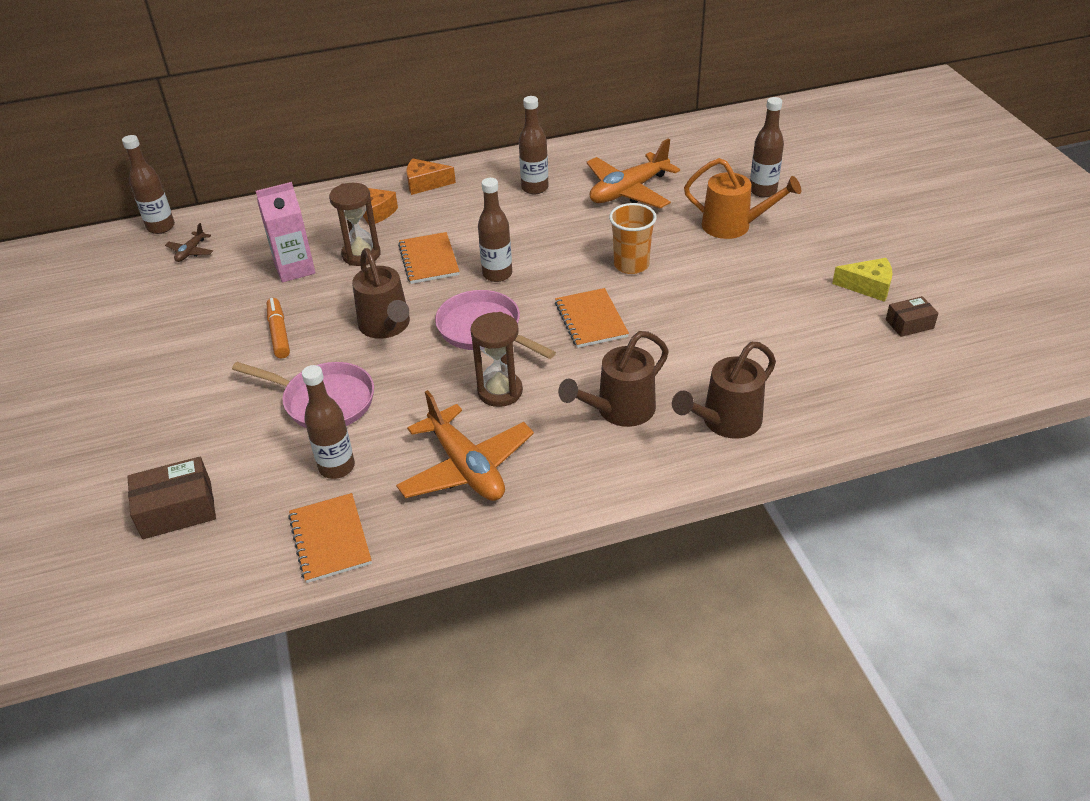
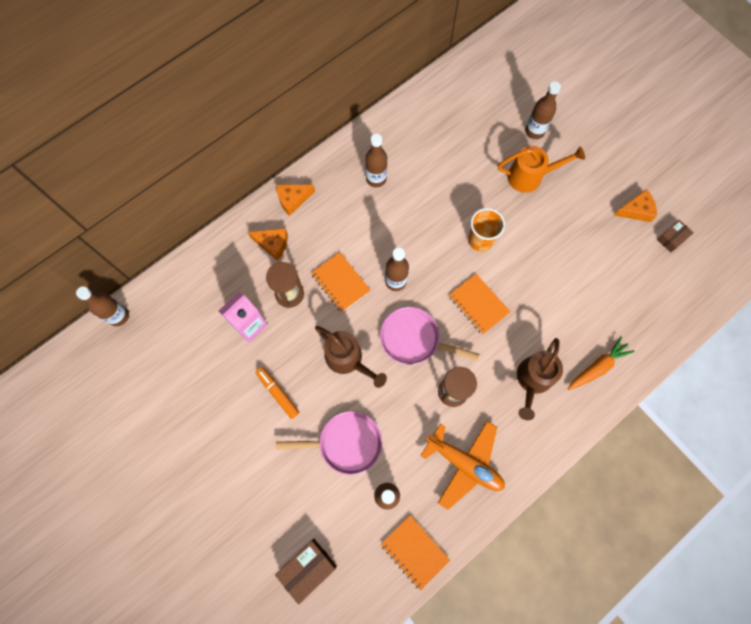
camera: 25 degrees left, 30 degrees up
(191, 252) = (160, 334): brown plane -> none
(628, 191) = (443, 161): orange plane -> none
(725, 422) = (598, 367): brown watering can -> orange carrot
(868, 286) = (636, 210): yellow cheese -> orange cheese

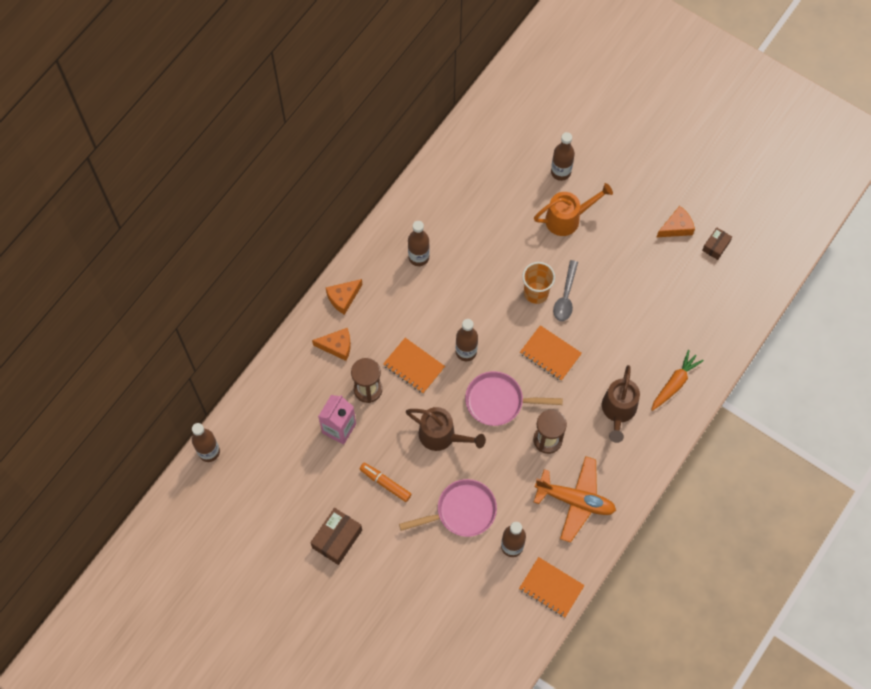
camera: 15 degrees left, 5 degrees down
(307, 568) = (459, 627): brown box -> brown box (337, 539)
(508, 251) = (565, 296): none -> grey spoon

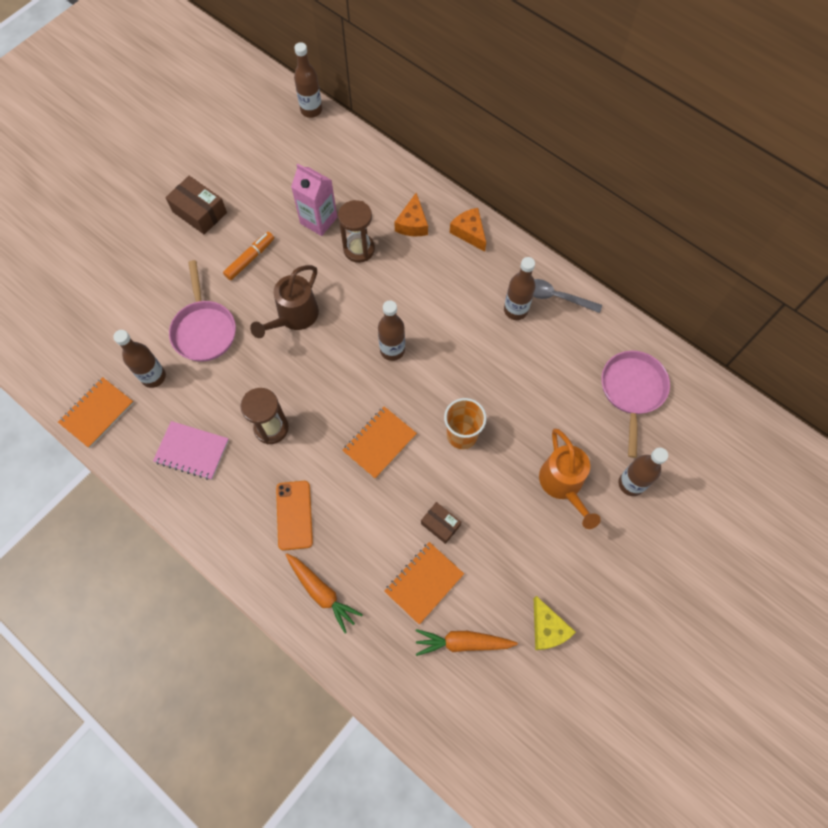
camera: 95 degrees right, 0 degrees up
(414, 366) = (380, 295): orange notebook -> orange notebook (424, 583)
(498, 401) = (327, 379): pink pan -> pink pan (632, 391)
(565, 296) = (454, 470): grey spoon -> grey spoon (556, 297)
(575, 500) = (192, 451): orange plane -> pink notebook
(618, 411) = (294, 515): brown watering can -> orange phone
(676, 227) = (547, 628): orange cheese -> yellow cheese
(695, 283) = (462, 642): none -> orange carrot
(716, 246) = (517, 682): brown box -> brown box (440, 524)

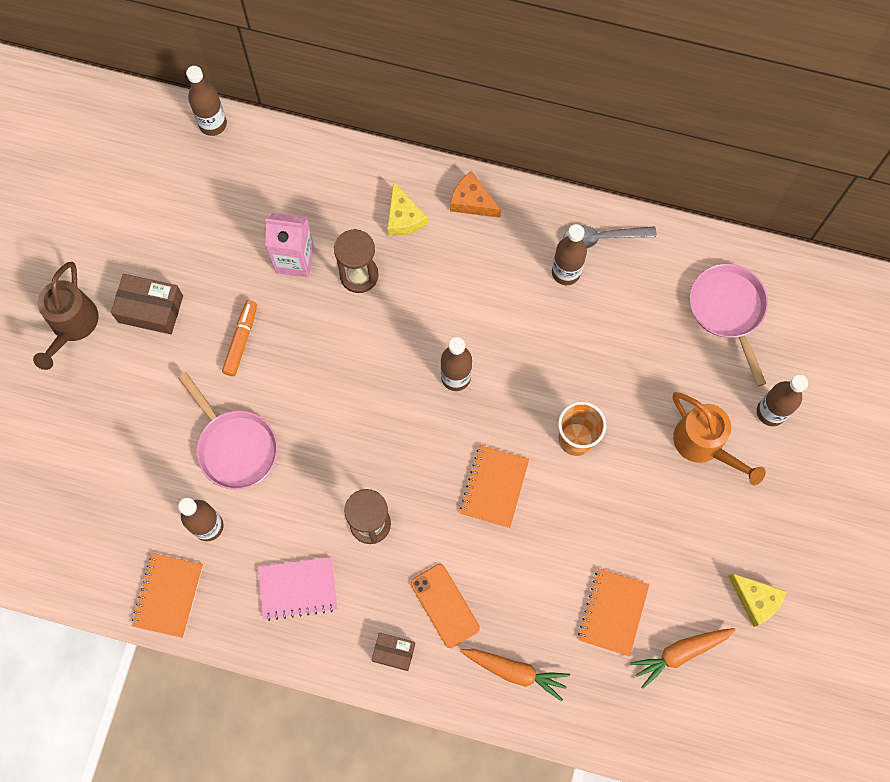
camera: 25 degrees left, 5 degrees up
(294, 317) = (328, 388): brown watering can -> brown watering can (72, 326)
(412, 223) = (403, 218): orange cheese -> yellow cheese
(440, 524) = (600, 544): brown box -> brown box (394, 652)

